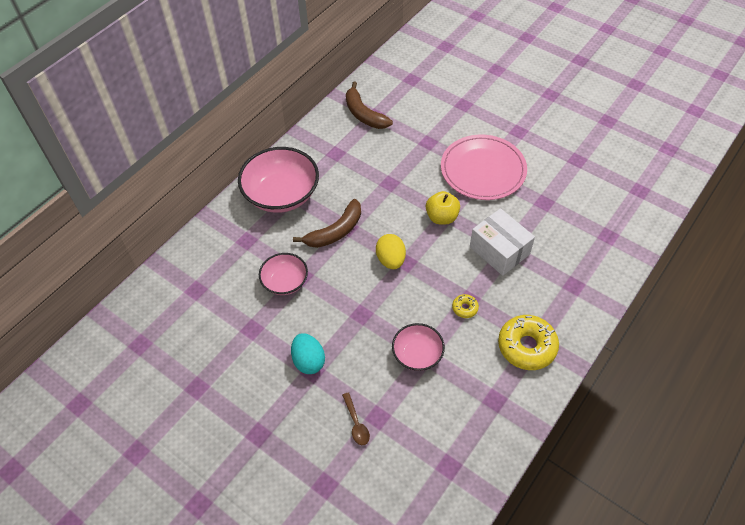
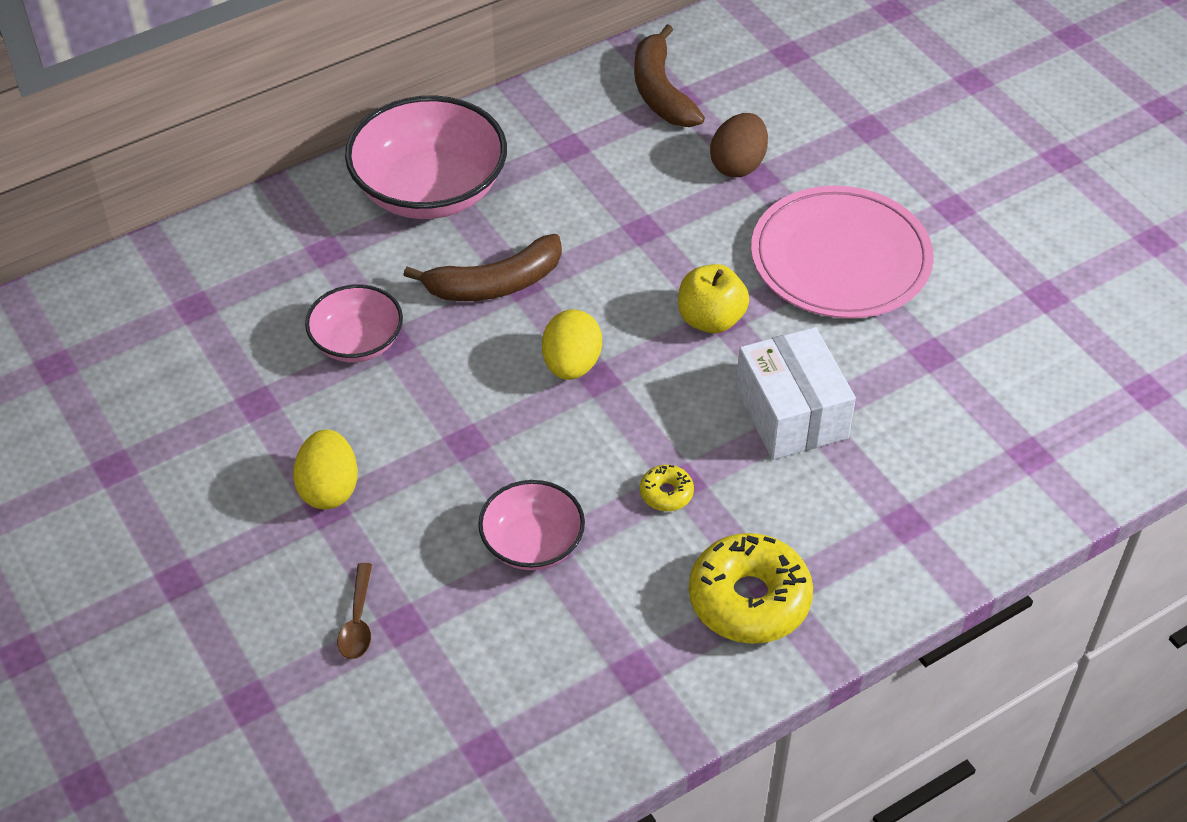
camera: 20 degrees right, 5 degrees down
(308, 361) = (329, 488): turquoise egg -> yellow egg
(416, 139) = (738, 165): none -> brown egg

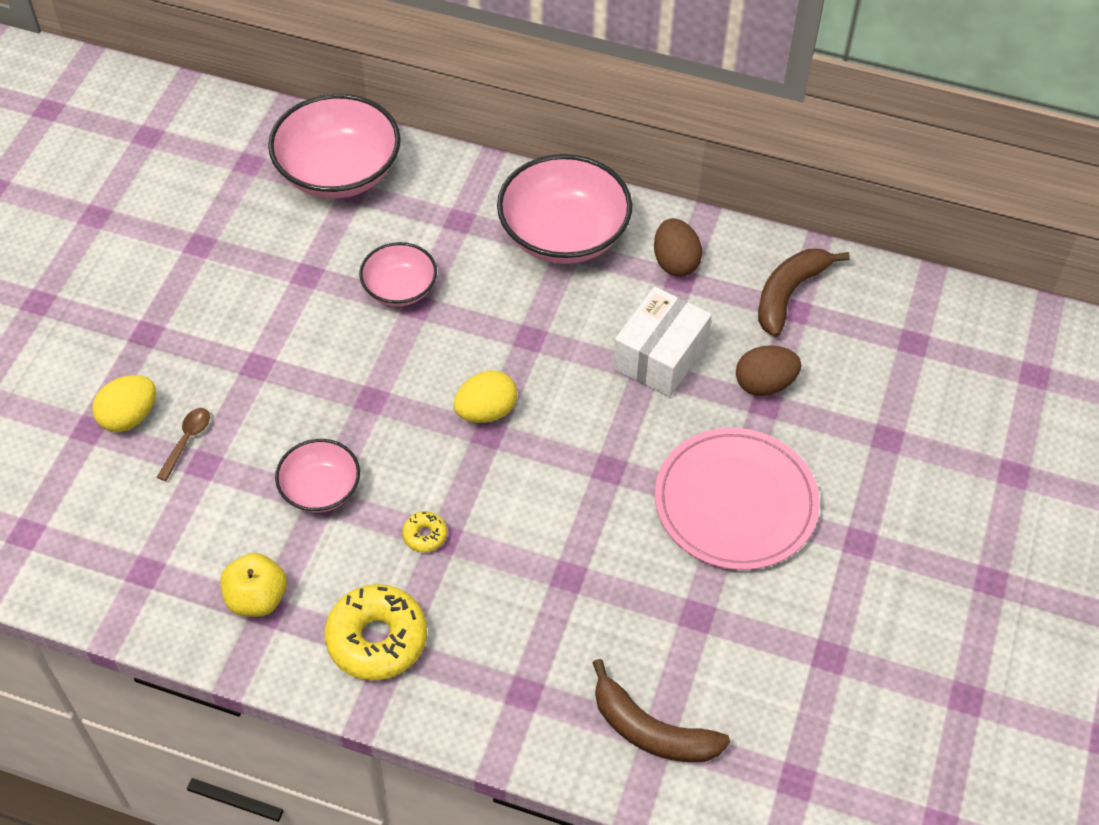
camera: 50 degrees right, 5 degrees up
(156, 303) = (338, 172): none -> pink bowl
(329, 488) = (273, 356): yellow egg -> yellow egg (129, 417)
(358, 621) = (187, 441): brown spoon -> brown spoon turned 150 degrees clockwise
(495, 284) = (516, 324): brown banana -> brown banana (651, 731)
(546, 138) = (675, 262): none -> brown egg
(710, 319) = (601, 462): yellow apple -> yellow apple (257, 598)
(791, 413) = (560, 563): white box -> white box (660, 356)

